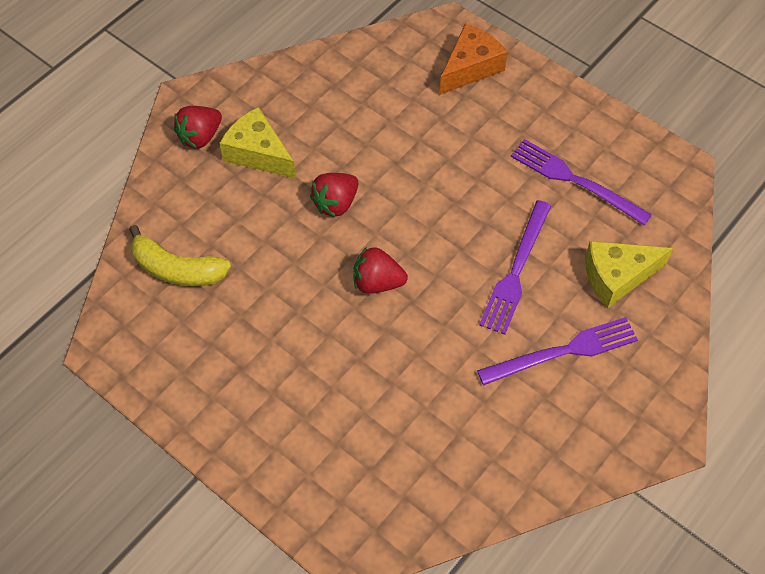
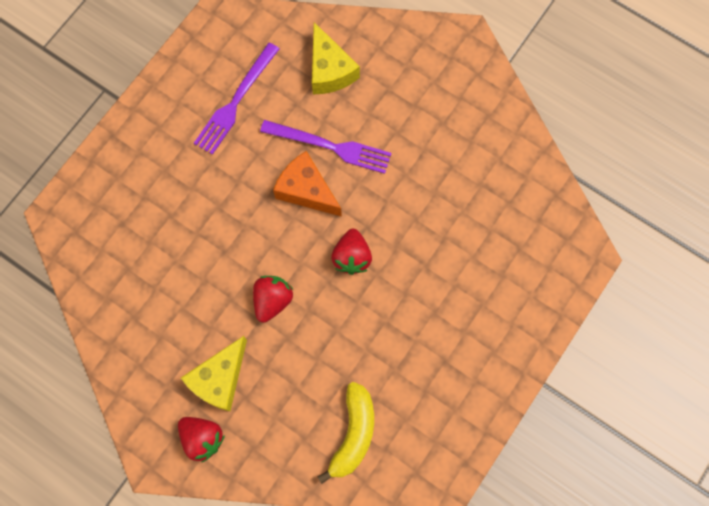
camera: 95 degrees left, 15 degrees up
(336, 203) = (272, 300): red strawberry -> red strawberry turned 105 degrees counterclockwise
(470, 67) = (110, 192): orange cheese -> orange cheese (306, 190)
(563, 352) = (402, 110): purple fork -> none

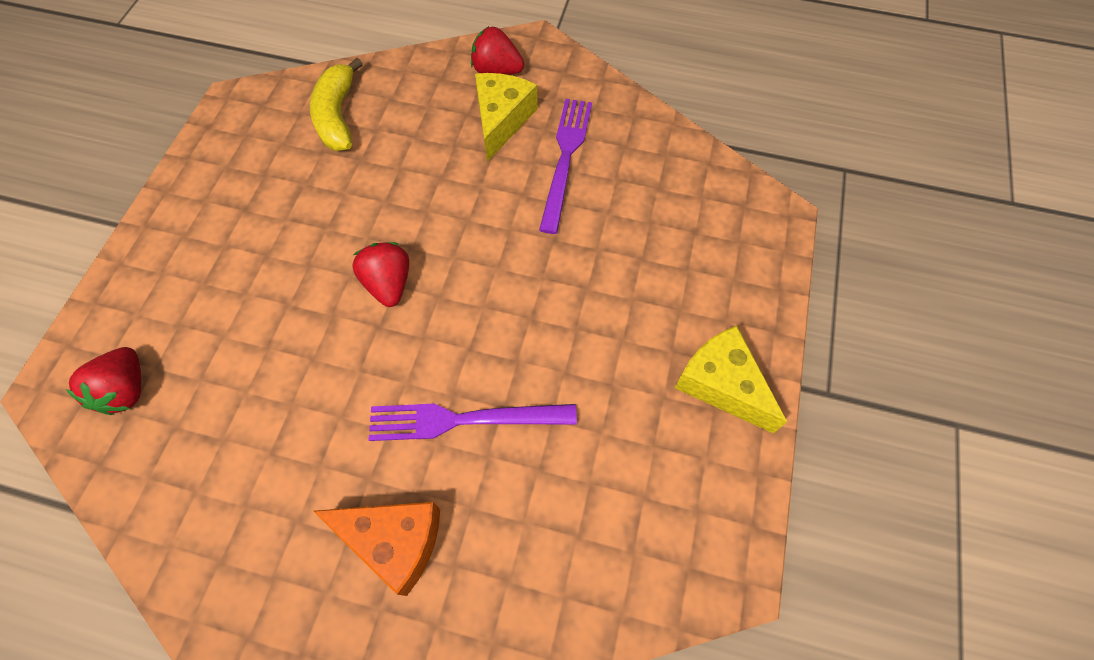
camera: 160 degrees right, 10 degrees down
(236, 101) = (632, 439): purple fork -> purple fork (565, 158)
(272, 300) = (473, 207): red strawberry -> red strawberry (127, 390)
(306, 190) = (477, 346): orange cheese -> orange cheese (394, 540)
(329, 70) = (507, 548): yellow cheese -> yellow cheese (721, 384)

